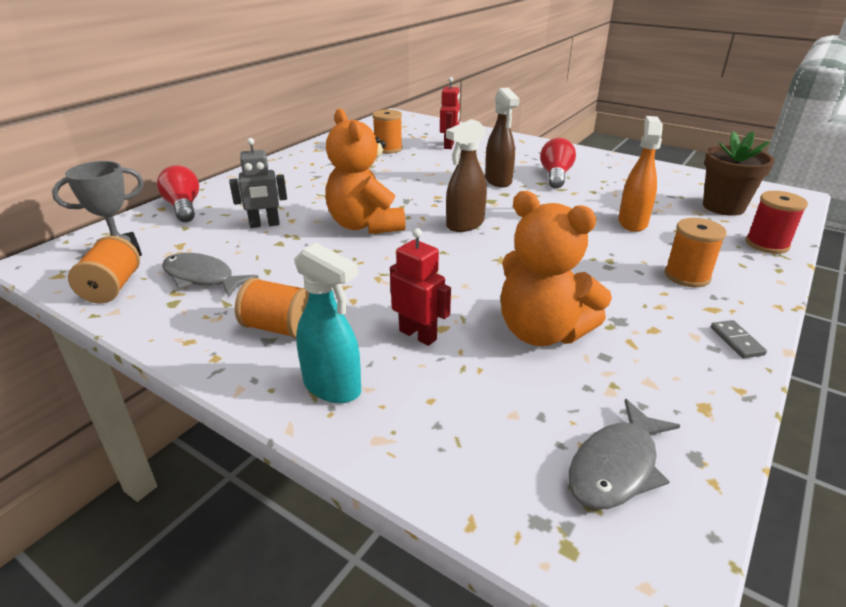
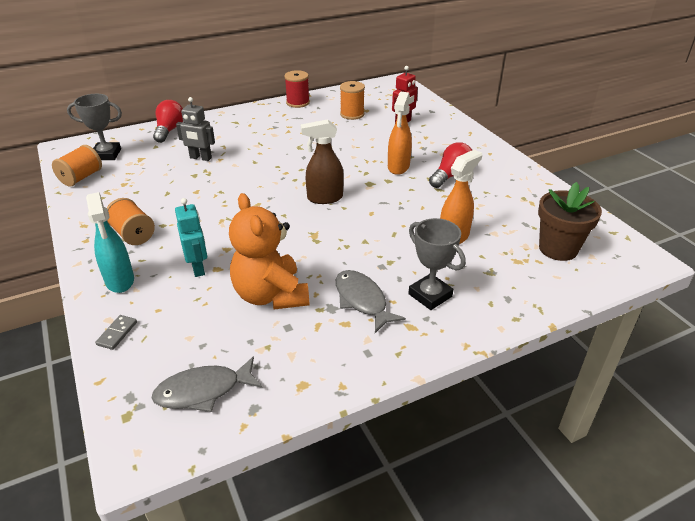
camera: 30 degrees right, 5 degrees up
(202, 278) = (129, 186): grey fish -> grey fish (362, 300)
(365, 225) = (259, 178): orange teddy bear -> none
(418, 335) = (198, 268): red robot -> turquoise robot
(498, 181) = (398, 167): brown spray bottle -> orange spray bottle
(687, 276) = (430, 295): orange spool -> grey trophy
(736, 341) = (391, 355): grey domino -> grey domino (117, 333)
(767, 244) = (541, 294): red spool -> red spool (298, 103)

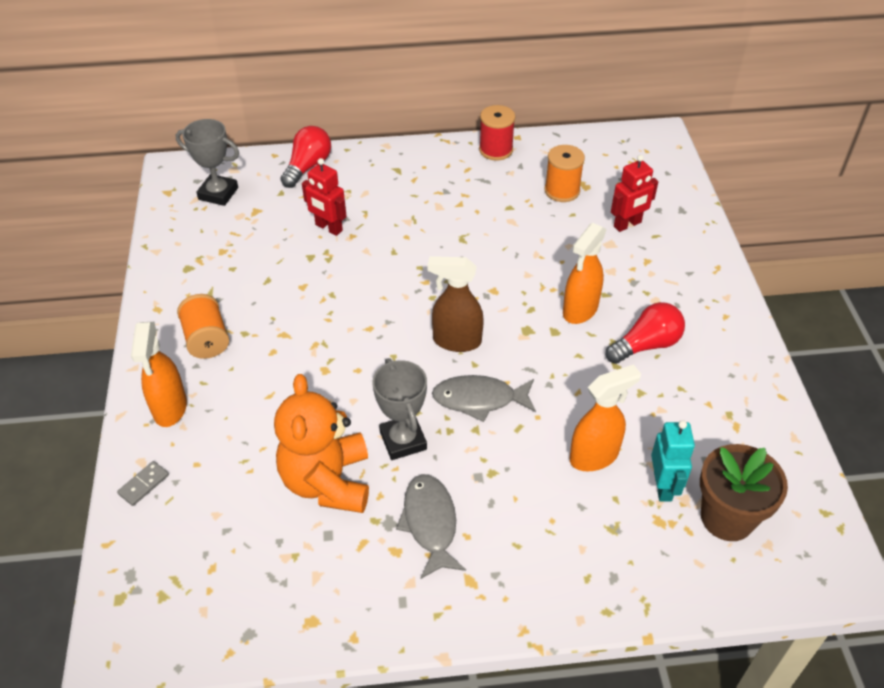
camera: 20 degrees right, 10 degrees up
(81, 177) = (177, 227): orange spool -> none
(120, 281) = (170, 408): turquoise spray bottle -> orange spray bottle
(198, 268) = (261, 414): turquoise robot -> turquoise robot (663, 486)
(200, 158) = (328, 228): grey robot -> red robot
(203, 391) = (205, 593): grey fish -> grey fish (479, 399)
(430, 295) = (516, 541): grey trophy -> grey trophy (403, 440)

